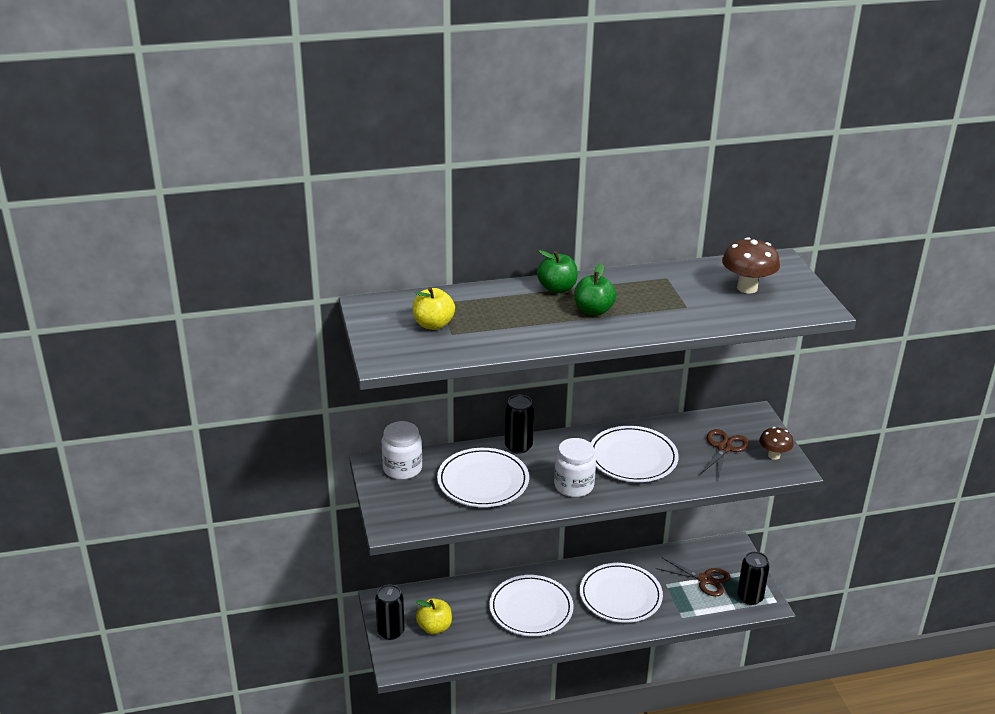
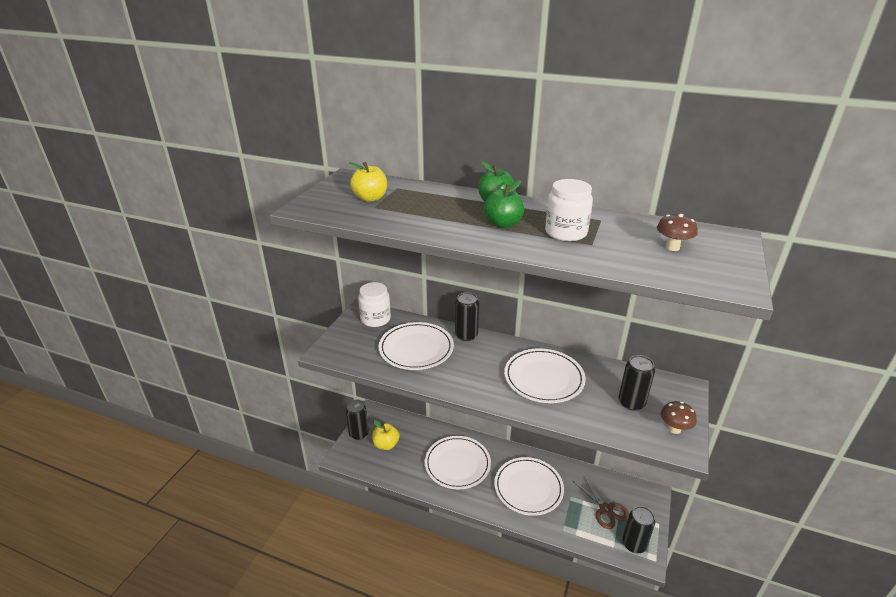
camera: 35 degrees right, 0 degrees up
(574, 486) = (476, 379): white jar -> white jar (566, 233)
(724, 448) = (631, 403): brown scissors -> black can
(747, 288) = (672, 247): brown mushroom -> brown mushroom, size x0.64

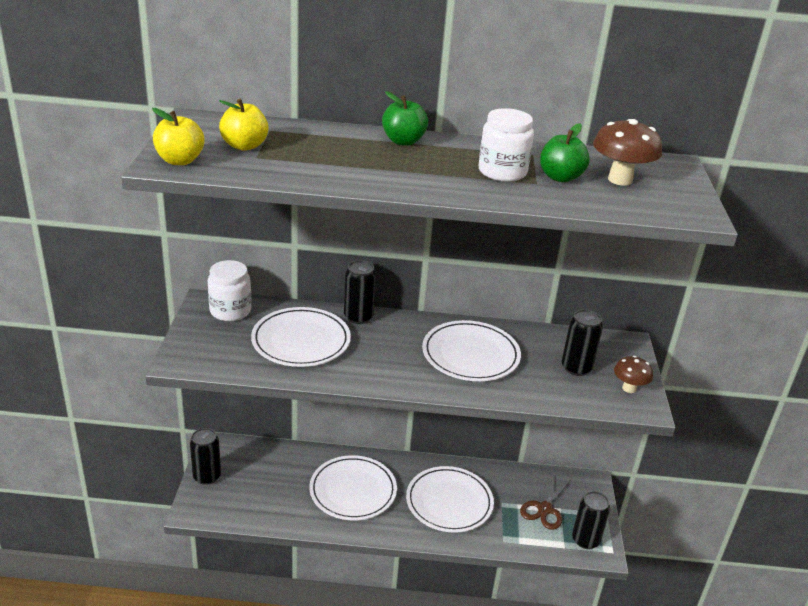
camera: 20 degrees left, 0 degrees up
(386, 444) = (250, 483): yellow apple -> yellow apple (180, 160)
(503, 224) = (427, 167): green apple -> green apple (560, 177)
(605, 509) = (545, 509): brown scissors -> brown scissors turned 75 degrees clockwise
(672, 247) = (620, 180): brown mushroom -> brown mushroom, size x1.57

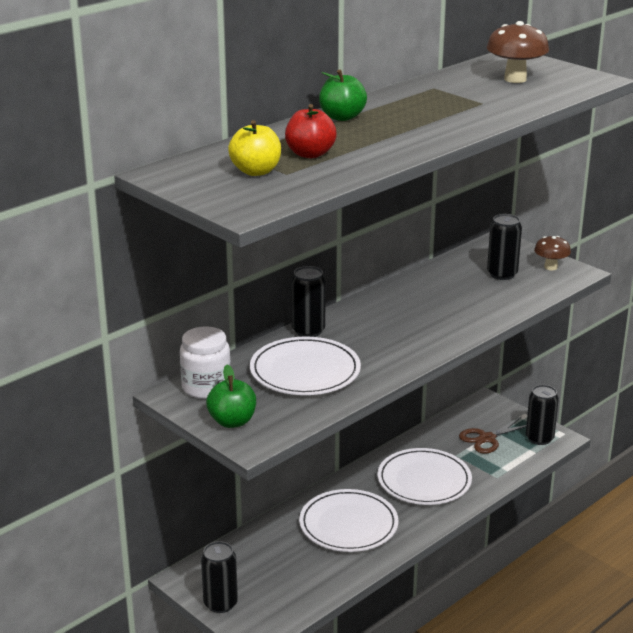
camera: 45 degrees left, 5 degrees down
(180, 160) = (246, 202): yellow apple -> none
(308, 153) = (310, 154): none -> red apple
(470, 355) = (429, 306): white plate -> none
(502, 172) = (449, 106): white jar -> none
(545, 509) = (487, 438): brown scissors -> brown scissors turned 75 degrees clockwise
(560, 177) = (485, 93): green apple -> green apple (232, 421)

